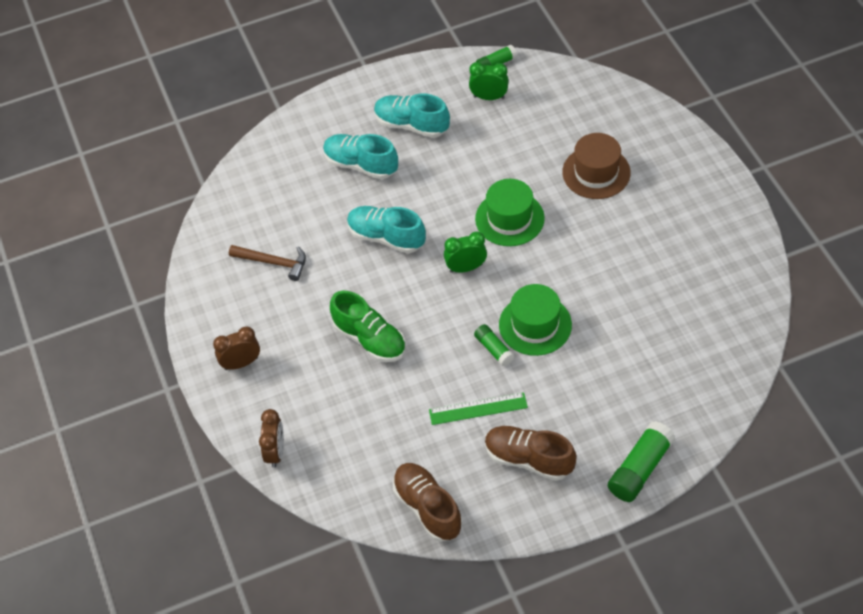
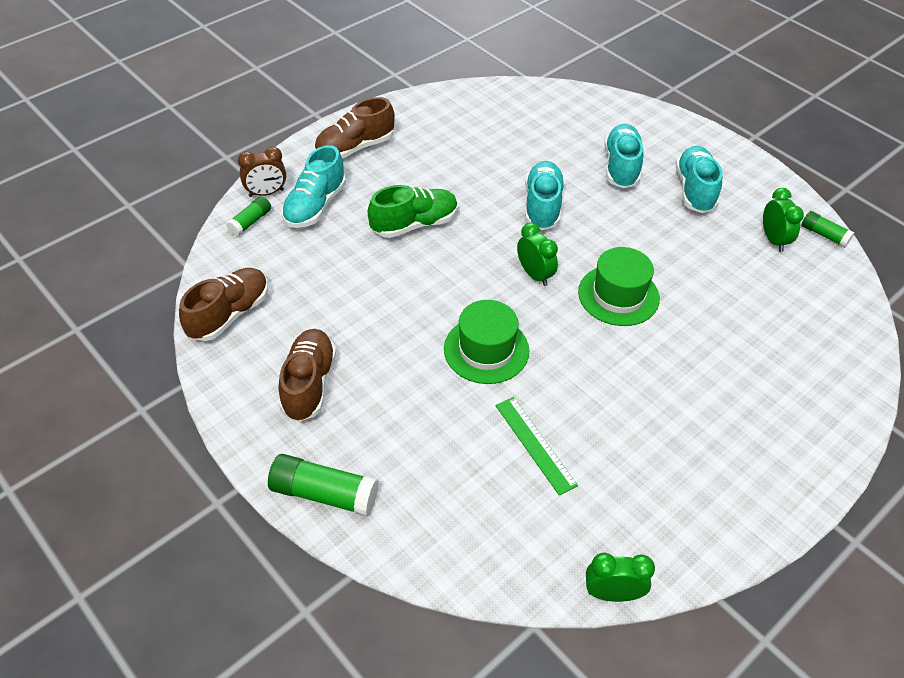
camera: 65 degrees right, 5 degrees down
(241, 363) = (355, 148): brown clock -> brown shoe
(273, 263) = (474, 139): brown hammer -> none
(312, 414) = (315, 206): none -> turquoise shoe
(370, 339) = (414, 224): green shoe -> green shoe turned 135 degrees counterclockwise
(478, 408) = (360, 326): green ruler -> green ruler (535, 444)
(494, 349) = (440, 322): green glue stick -> green glue stick (250, 222)
(596, 172) = (729, 358): brown hat -> none
(768, 312) = (612, 593): none -> green clock

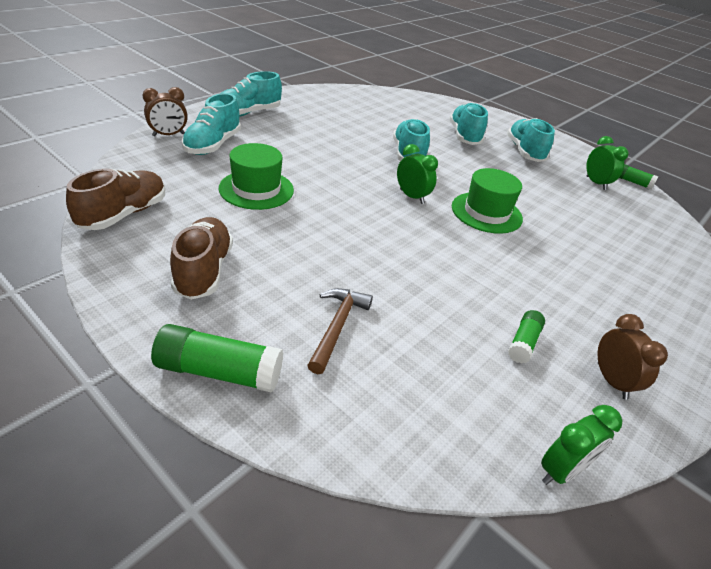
camera: 10 degrees left, 10 degrees down
(250, 222) = (152, 152): green glue stick -> green glue stick (523, 343)
(355, 148) = (248, 113): brown shoe -> turquoise shoe
(414, 224) = (302, 160): green shoe -> none
(432, 448) = (337, 327): none -> brown hammer
(486, 350) = (379, 247): green hat -> green hat (256, 189)
(535, 444) = (441, 324): green ruler -> none
(612, 593) = (561, 471): green clock -> green clock turned 150 degrees clockwise
(692, 509) = (611, 381): none -> brown clock

